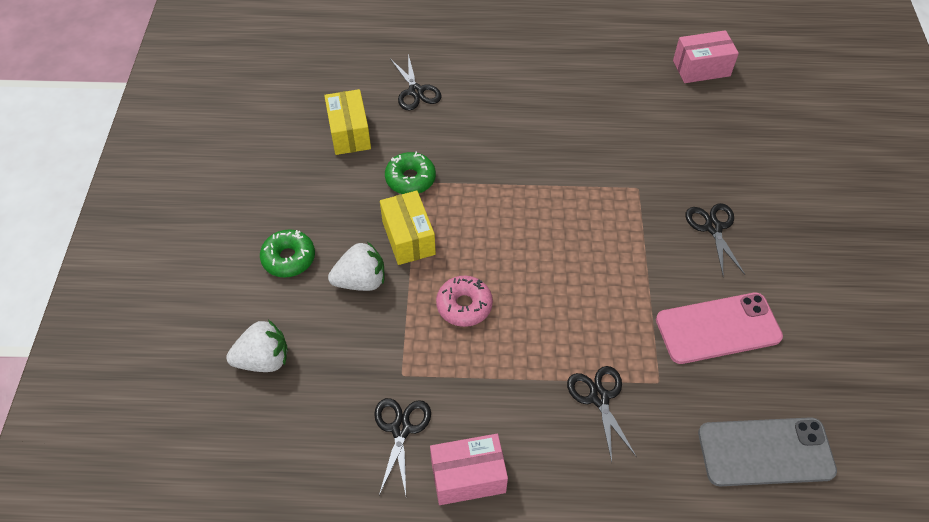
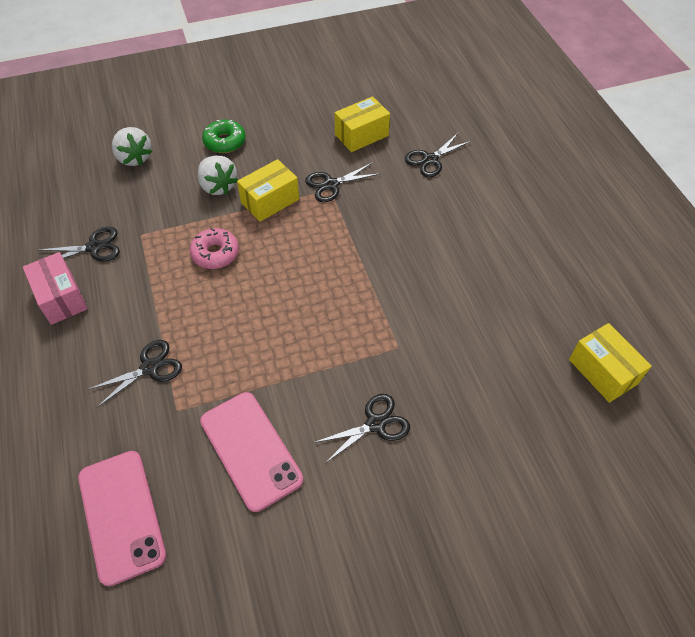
camera: 70 degrees right, 0 degrees up
(410, 179) = (331, 184): green donut -> black scissors
(701, 68) = (602, 371): pink box -> yellow box
(765, 452) = (122, 515): grey phone -> pink phone

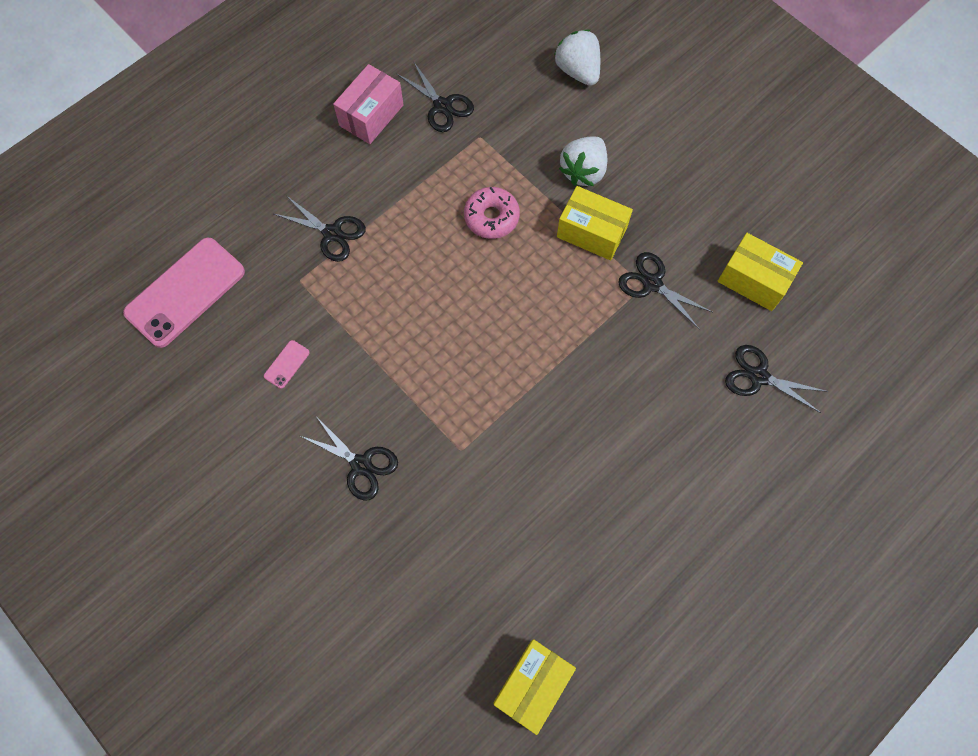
camera: 65 degrees right, 15 degrees up
(134, 158) = (577, 71): white strawberry -> white strawberry turned 120 degrees clockwise
(225, 142) = (653, 142): green donut -> none
(251, 450) = (287, 364): pink phone -> pink phone, size x0.40

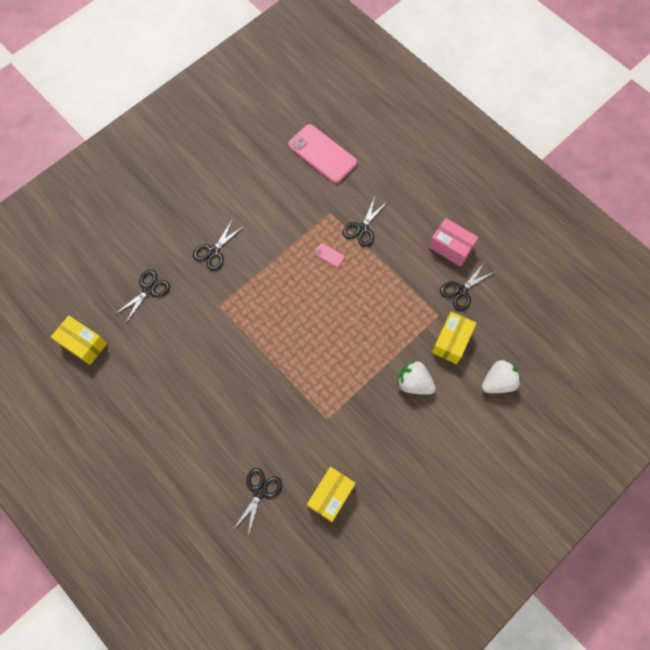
camera: 90 degrees right, 0 degrees up
(287, 364) = (276, 209): pink phone -> pink phone (329, 255)
(491, 217) = (376, 322): pink donut -> none
(591, 232) = (366, 386): yellow box -> yellow box (451, 341)
(652, 283) = (328, 425): black scissors -> black scissors (149, 290)

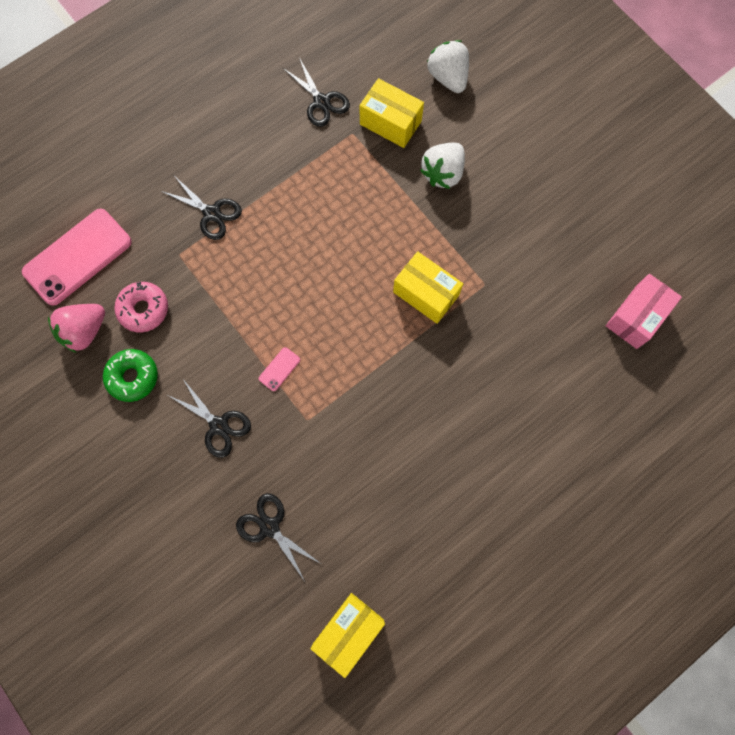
camera: 85 degrees left, 5 degrees up
(243, 197) = (133, 377): none -> green donut
(260, 491) = (578, 376): black scissors -> none
(272, 166) = (85, 331): none -> pink strawberry
(289, 197) = (144, 309): none -> pink donut
(329, 255) = (247, 261): pink phone -> pink phone (279, 369)
(331, 495) = (585, 287): yellow box -> yellow box (426, 294)
(450, 247) = (256, 106): pink box -> pink box (636, 317)

